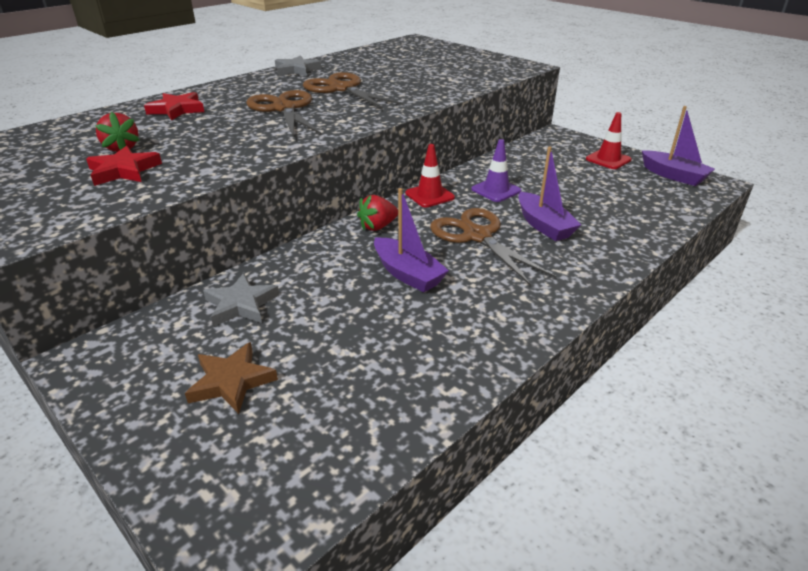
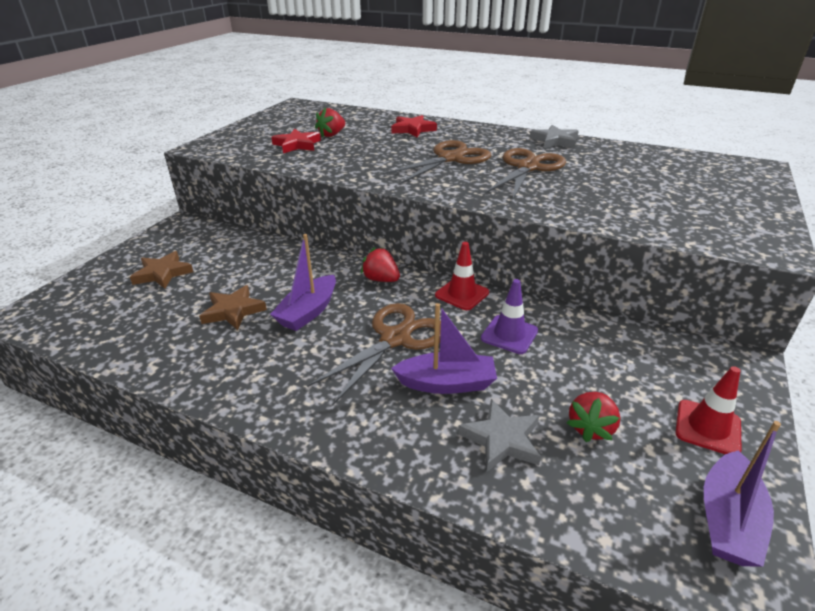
camera: 70 degrees right, 0 degrees up
(241, 304) = (245, 253): grey star -> grey star (501, 439)
(373, 323) = (233, 311): none -> brown star
(544, 225) = (447, 383): purple boat -> purple boat turned 135 degrees counterclockwise
(602, 189) = (591, 428): none -> red strawberry

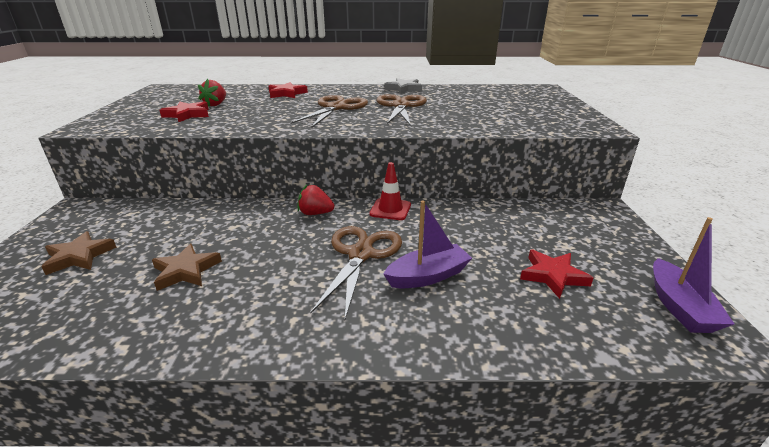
camera: 25 degrees left, 5 degrees down
(308, 312) = (265, 253): purple boat -> none
(501, 439) = (500, 304): grey star -> none
(509, 334) = (447, 229): purple traffic cone -> none
(591, 428) = (553, 276): red strawberry -> red star
(707, 427) = (620, 253): red traffic cone -> none

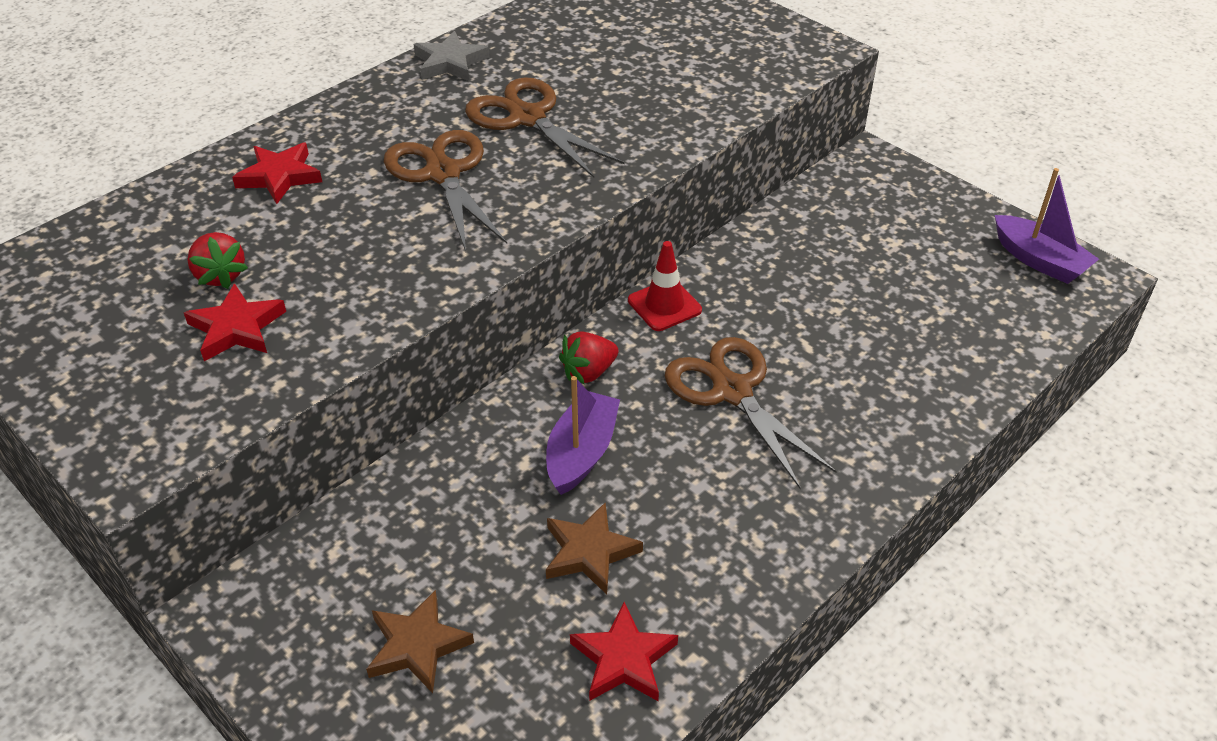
camera: 45 degrees left, 15 degrees up
(428, 276) = (829, 370): purple boat -> purple boat (582, 452)
(553, 276) = (925, 291): red star -> red star (623, 659)

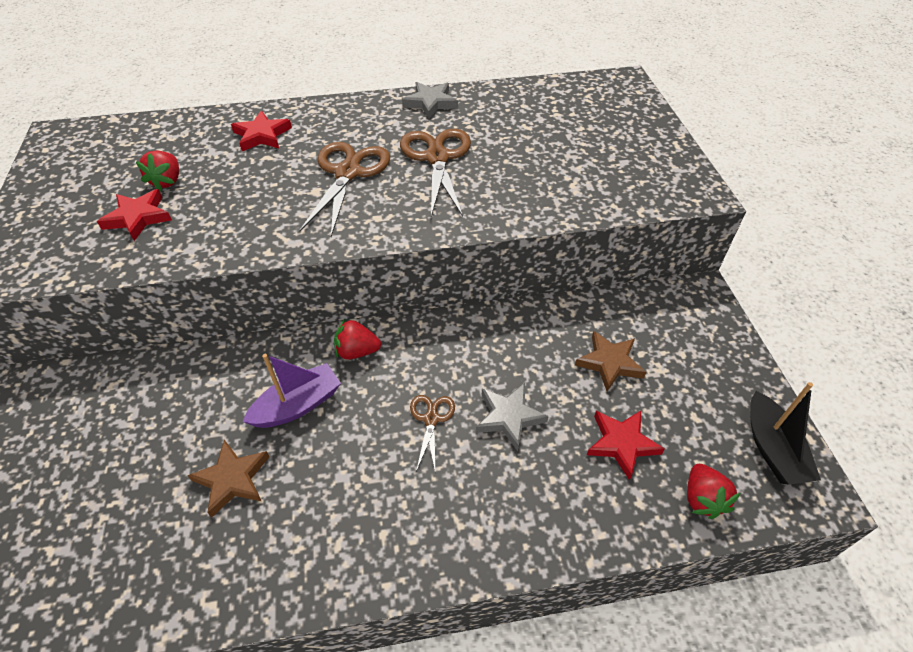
camera: 35 degrees right, 5 degrees up
(417, 646) = (85, 476): brown star -> brown star (609, 363)
(623, 659) = (173, 573): red star -> red star (622, 444)
(664, 305) = (448, 330): red traffic cone -> none
(732, 391) = (431, 419): brown scissors -> brown scissors, size x0.53
(803, 351) = (509, 417): none -> grey star
(1022, 327) = (702, 499): none -> red strawberry
(1039, 260) = (772, 449): purple boat -> black boat

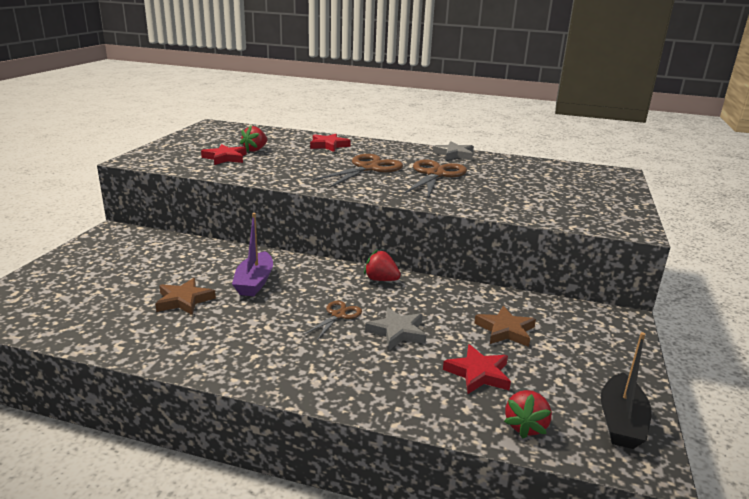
camera: 25 degrees right, 25 degrees down
(298, 405) = (254, 282): purple boat -> purple boat turned 105 degrees clockwise
(357, 351) = (315, 271): red strawberry -> red strawberry (381, 280)

